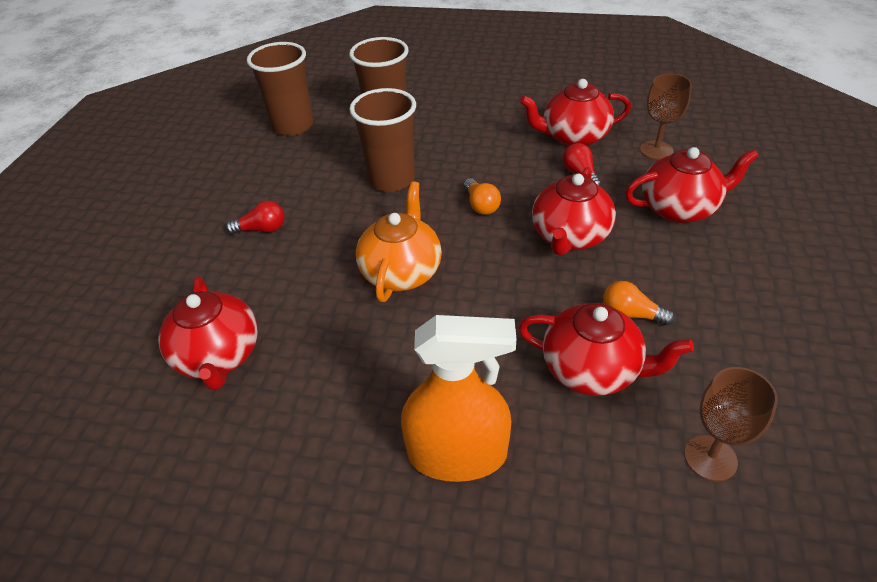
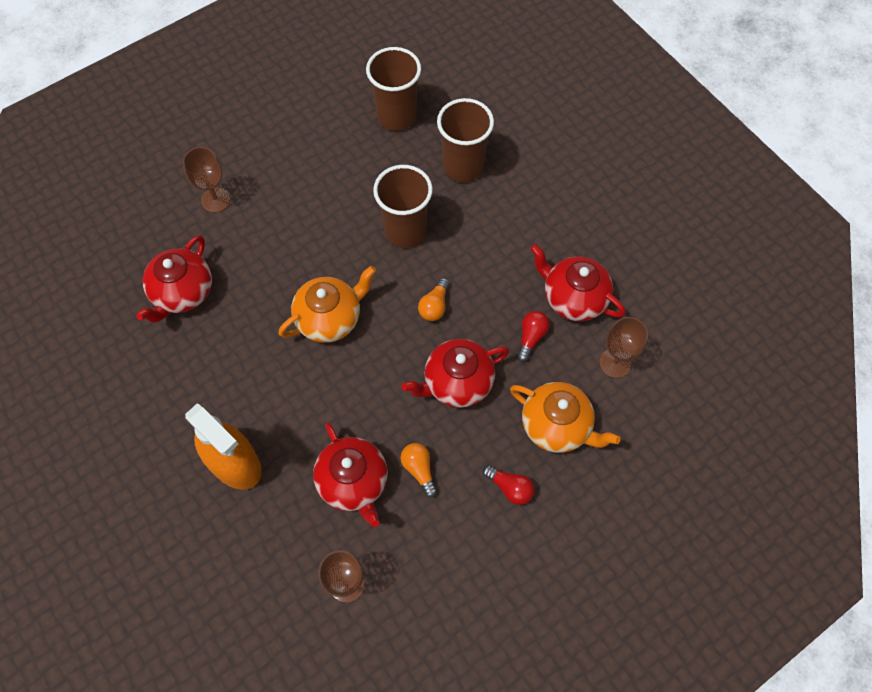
camera: 40 degrees right, 20 degrees up
(176, 267) = (215, 200): none -> brown goblet
(262, 229) = (287, 209): red light bulb -> red light bulb (510, 488)
(679, 208) = (557, 426): red teapot -> orange teapot

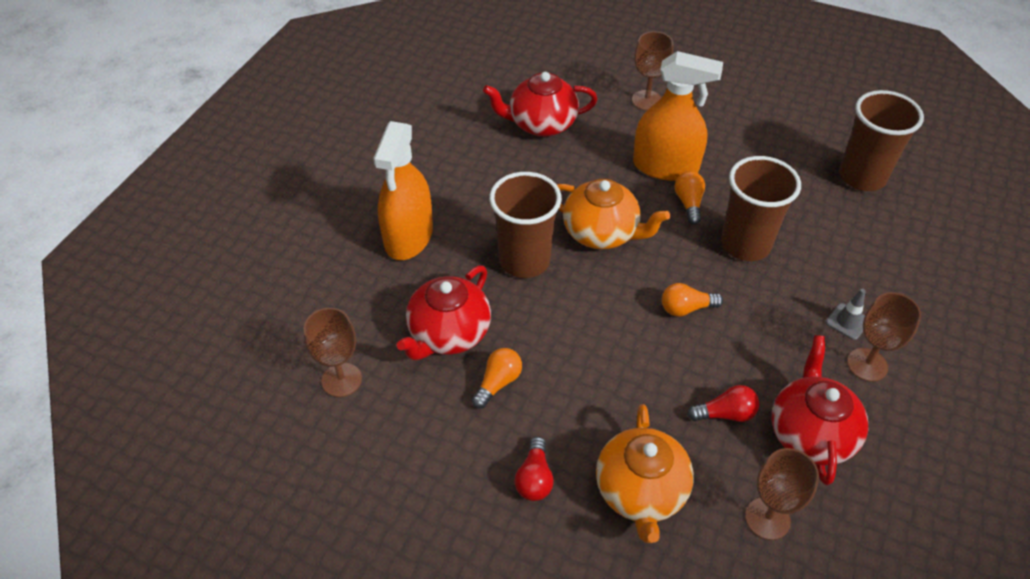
camera: 60 degrees right, 15 degrees down
(295, 233) = (665, 166): none -> orange spray bottle
(343, 241) = (689, 203): none -> orange light bulb
(457, 382) = (617, 369): red teapot -> none
(463, 167) = (864, 255): brown cup -> brown cup (524, 260)
(507, 216) = (847, 321): none -> grey traffic cone
(545, 229) = (867, 364): none -> brown goblet

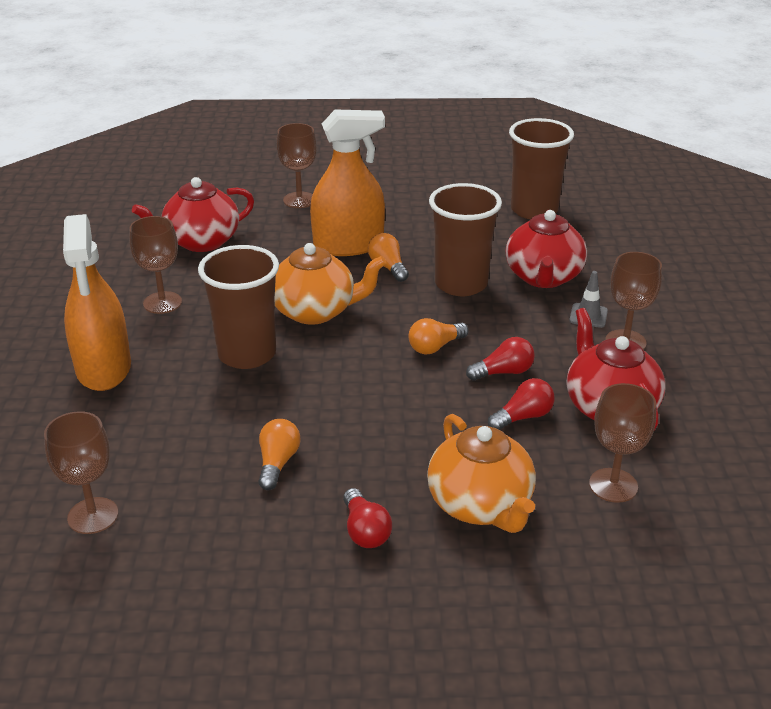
camera: 25 degrees left, 15 degrees down
(448, 334) = (198, 438): red teapot -> red teapot (543, 277)
(482, 182) = (162, 303): none -> brown goblet
(733, 358) = (503, 372): none -> red light bulb

